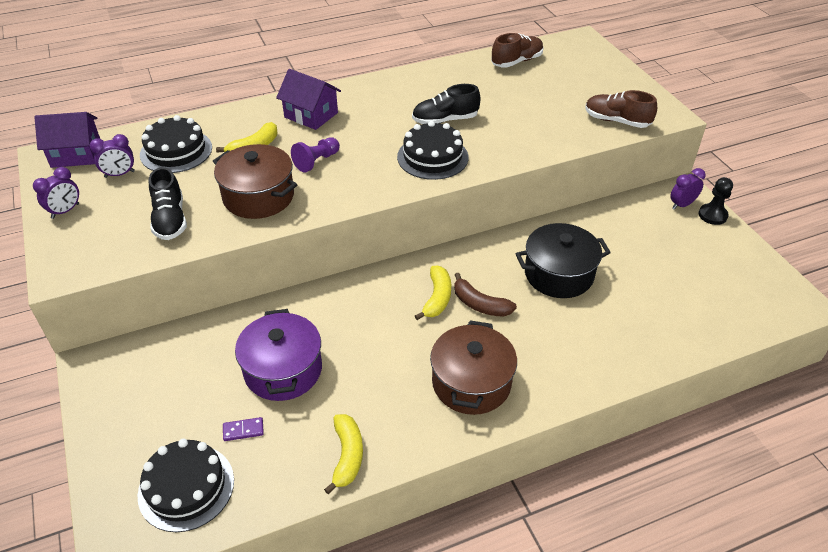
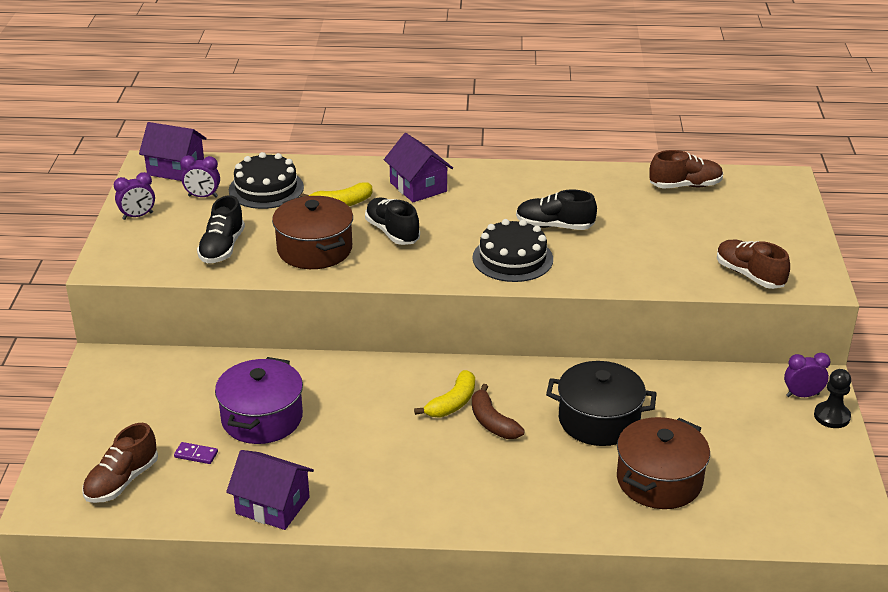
camera: 25 degrees right, 10 degrees down
(186, 487) = (122, 481): black cake -> brown shoe
(316, 161) = (392, 232): purple pawn -> black shoe
(347, 456) = (273, 505): yellow banana -> purple house
(471, 383) = (431, 486): brown pot -> brown pot (659, 480)

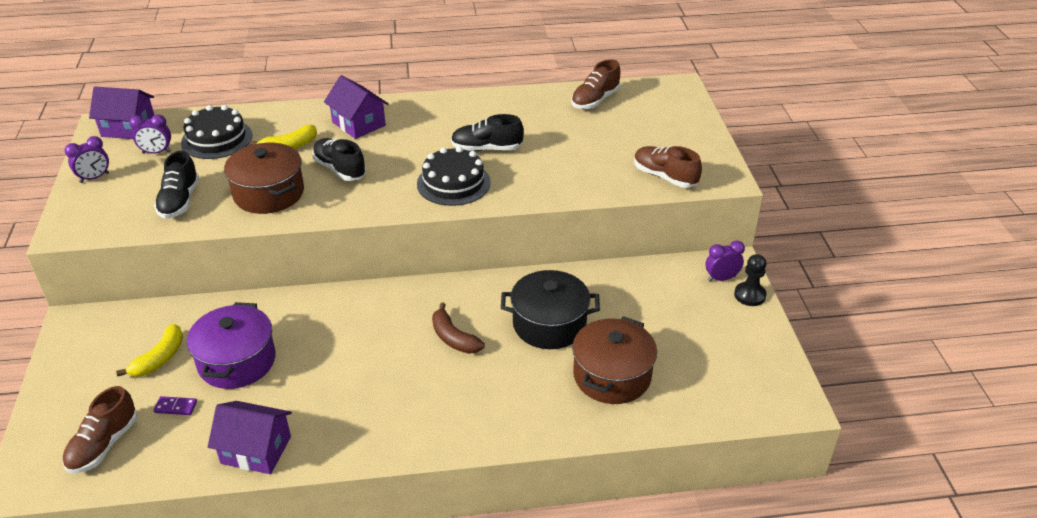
camera: 10 degrees left, 5 degrees up
(452, 403) = (415, 324): yellow banana -> yellow banana (160, 358)
(685, 186) = (595, 100): brown shoe -> brown shoe turned 150 degrees clockwise

